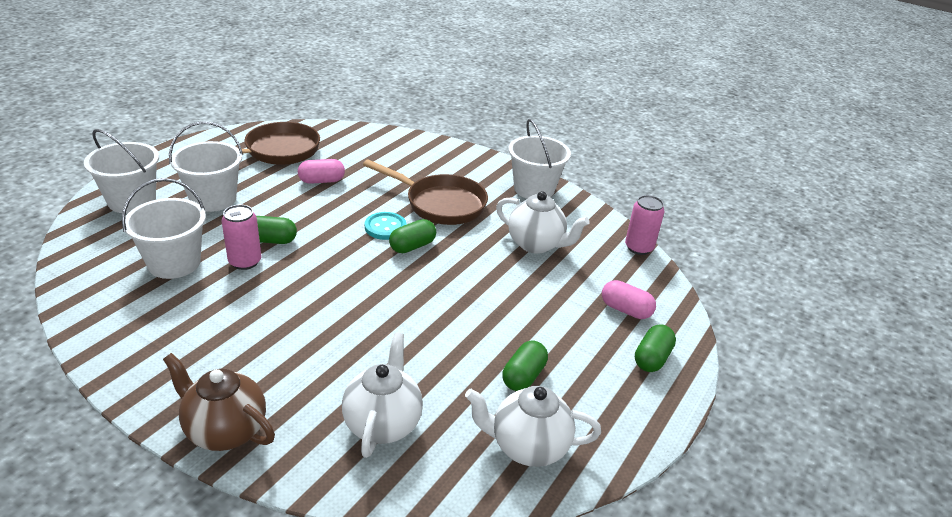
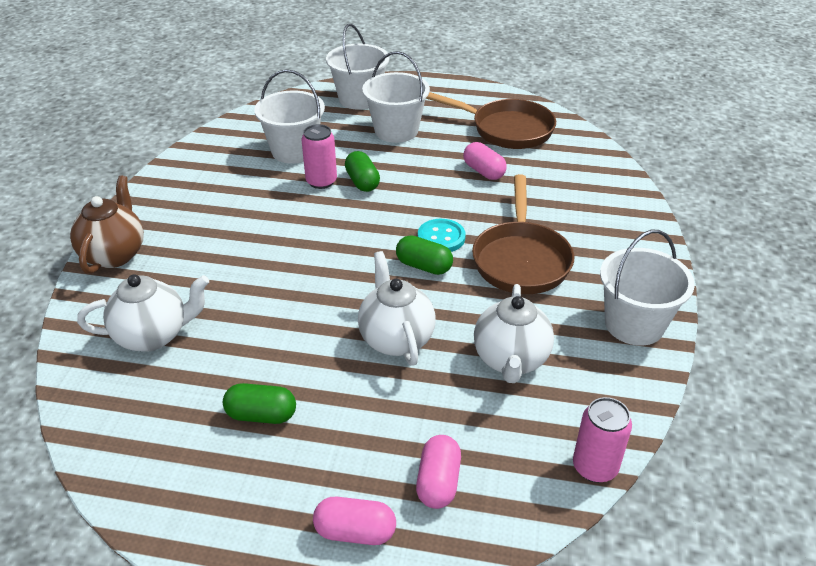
camera: 70 degrees right, 5 degrees up
(528, 447) = (158, 447): white teapot -> white teapot (396, 338)
(652, 358) = (355, 532): green capsule -> pink capsule

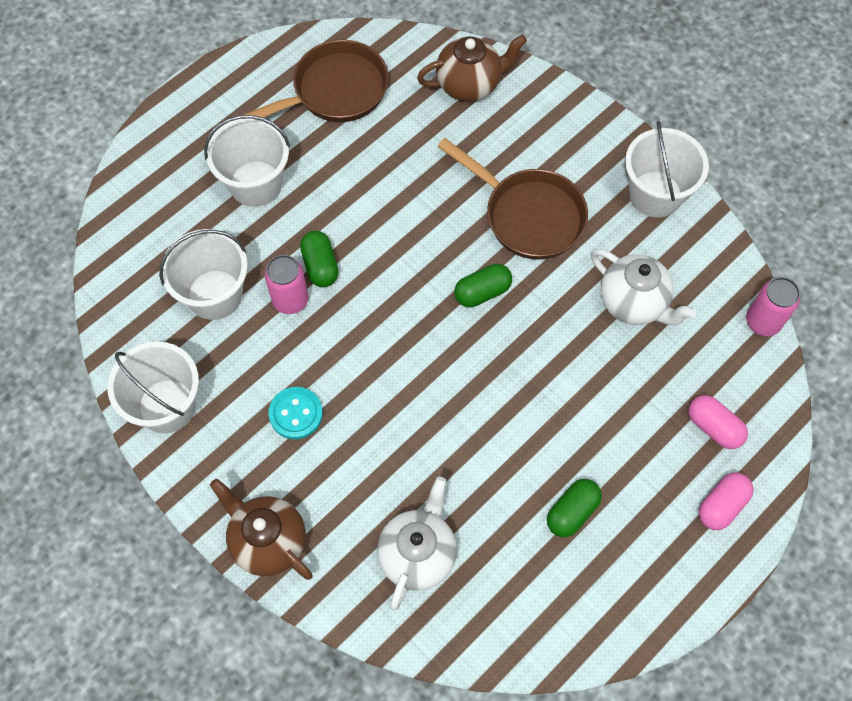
camera: 55 degrees left, 25 degrees up
(359, 99) = (164, 179): white bucket -> white bucket (167, 406)
(362, 182) = (320, 266): green capsule -> green capsule turned 60 degrees clockwise
(396, 338) = (555, 367): white teapot -> none
(441, 237) = (454, 254): turquoise button -> turquoise button (296, 414)
(483, 171) = (385, 157): pink capsule -> none
(595, 181) = (469, 84): none -> brown teapot

